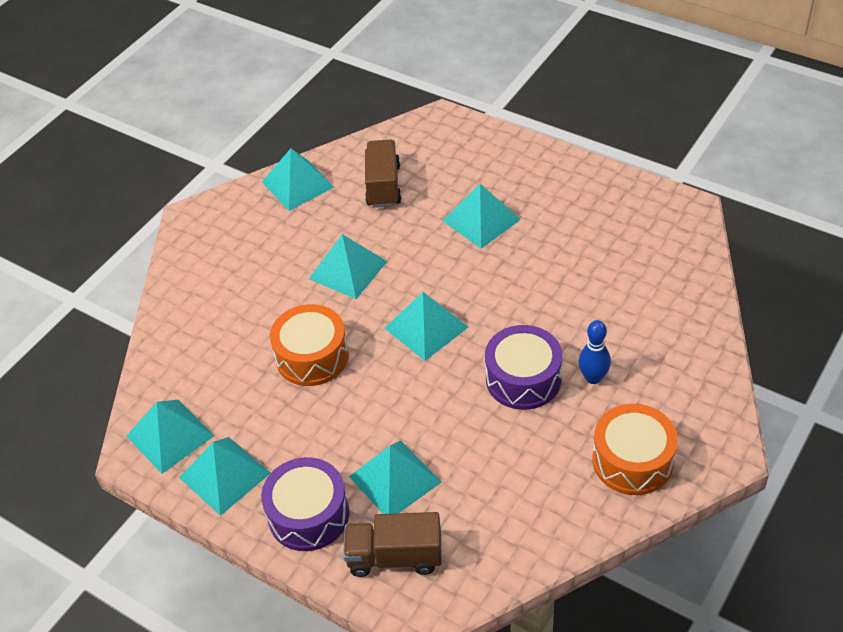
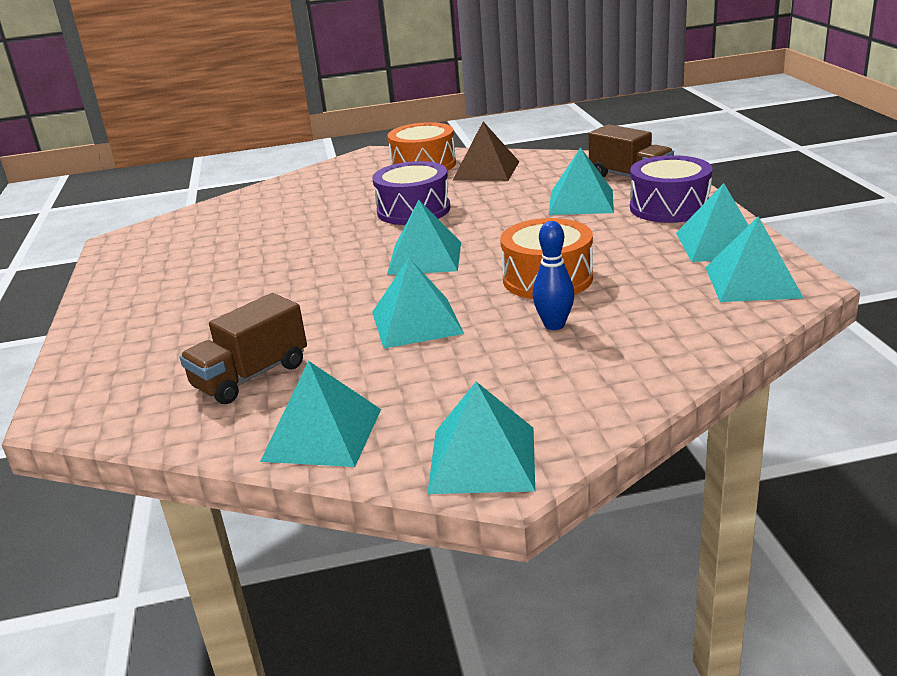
camera: 135 degrees left, 20 degrees down
(481, 220) = (243, 302): turquoise pyramid -> turquoise pyramid (482, 459)
(553, 487) = (486, 170): none -> brown pyramid
(593, 378) = (372, 196): blue bowling pin -> blue bowling pin (554, 325)

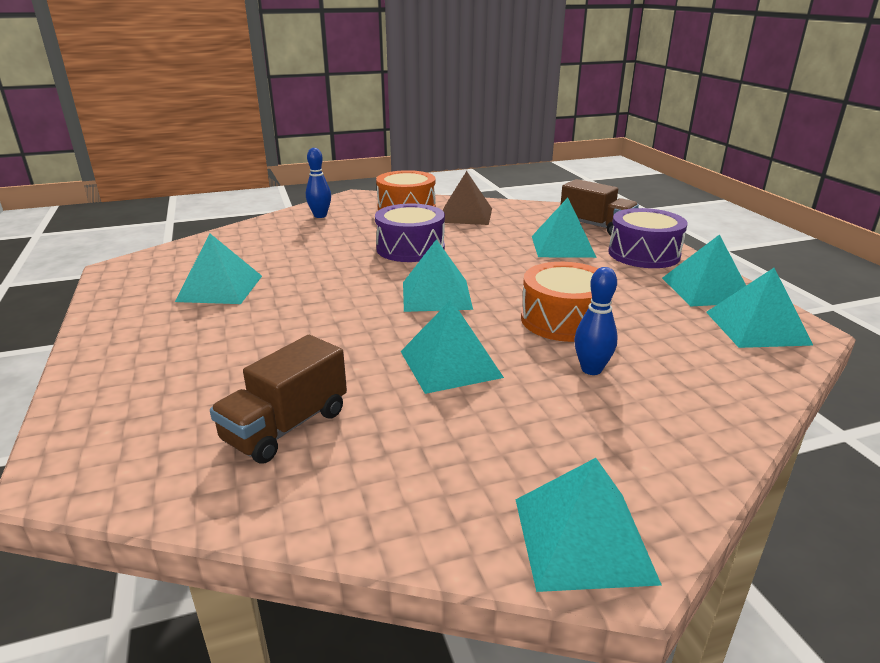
camera: 10 degrees left, 0 degrees up
(322, 434) = (386, 505): turquoise pyramid -> turquoise pyramid (220, 288)
(327, 178) = (320, 216): none -> blue bowling pin

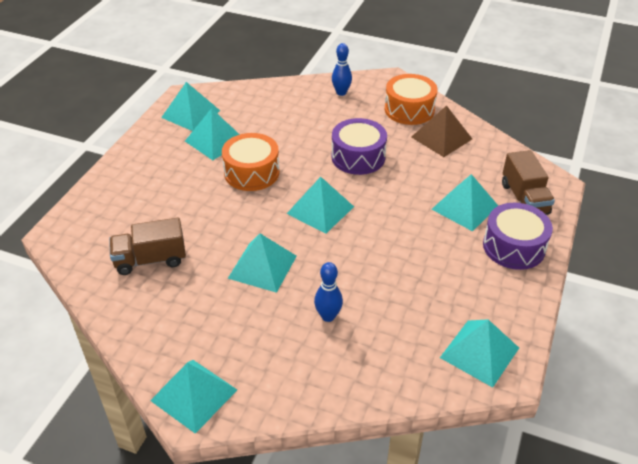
camera: 40 degrees right, 15 degrees up
(564, 320) = (366, 272): orange drum -> orange drum (251, 172)
(706, 290) = (502, 304): turquoise pyramid -> turquoise pyramid (191, 114)

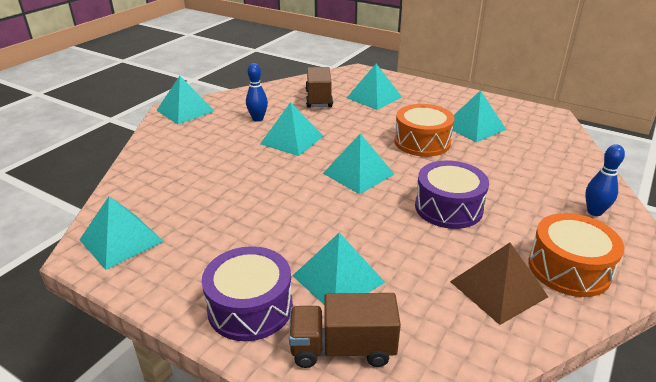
camera: 100 degrees right, 10 degrees down
(191, 114) = (518, 117): turquoise pyramid -> turquoise pyramid (374, 97)
(328, 316) = (220, 164): blue bowling pin -> blue bowling pin (258, 119)

